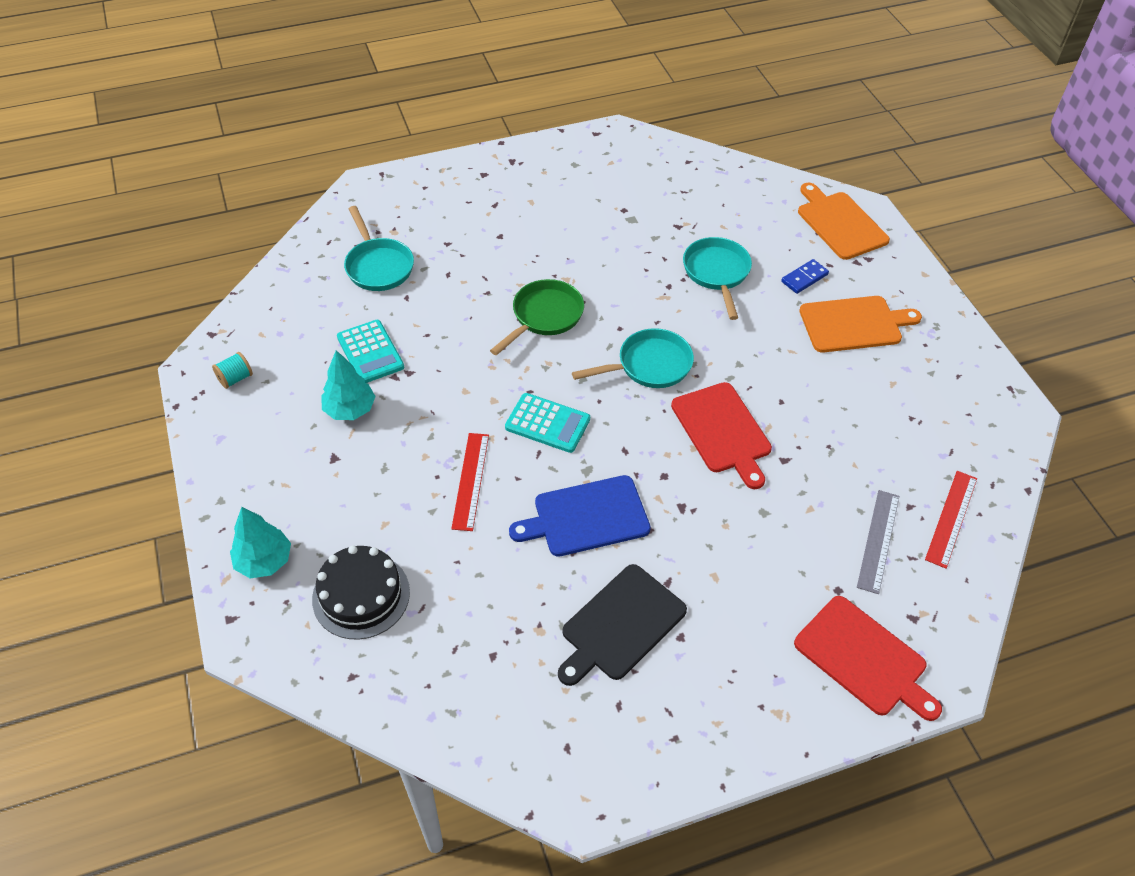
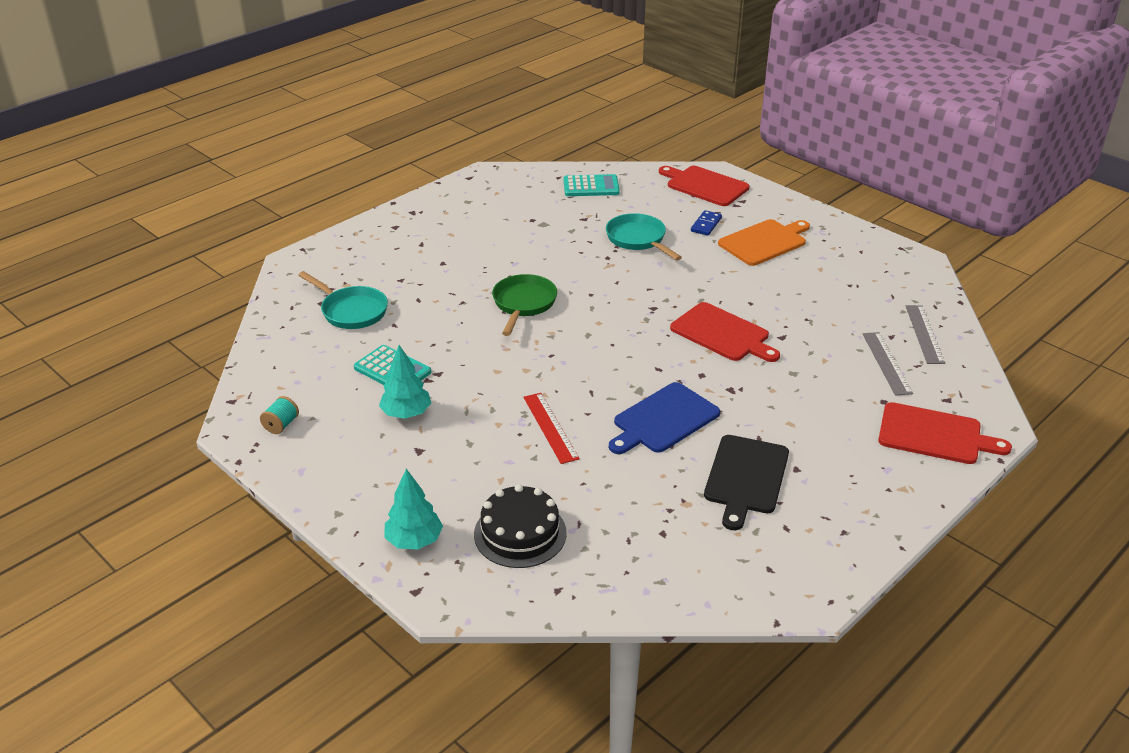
camera: 25 degrees left, 15 degrees down
(547, 423) = (583, 371): turquoise calculator -> turquoise calculator (591, 186)
(649, 365) = (633, 310): turquoise pan -> none
(840, 223) = (704, 185): orange cutting board -> red cutting board
(951, 518) = (924, 334): red ruler -> grey ruler

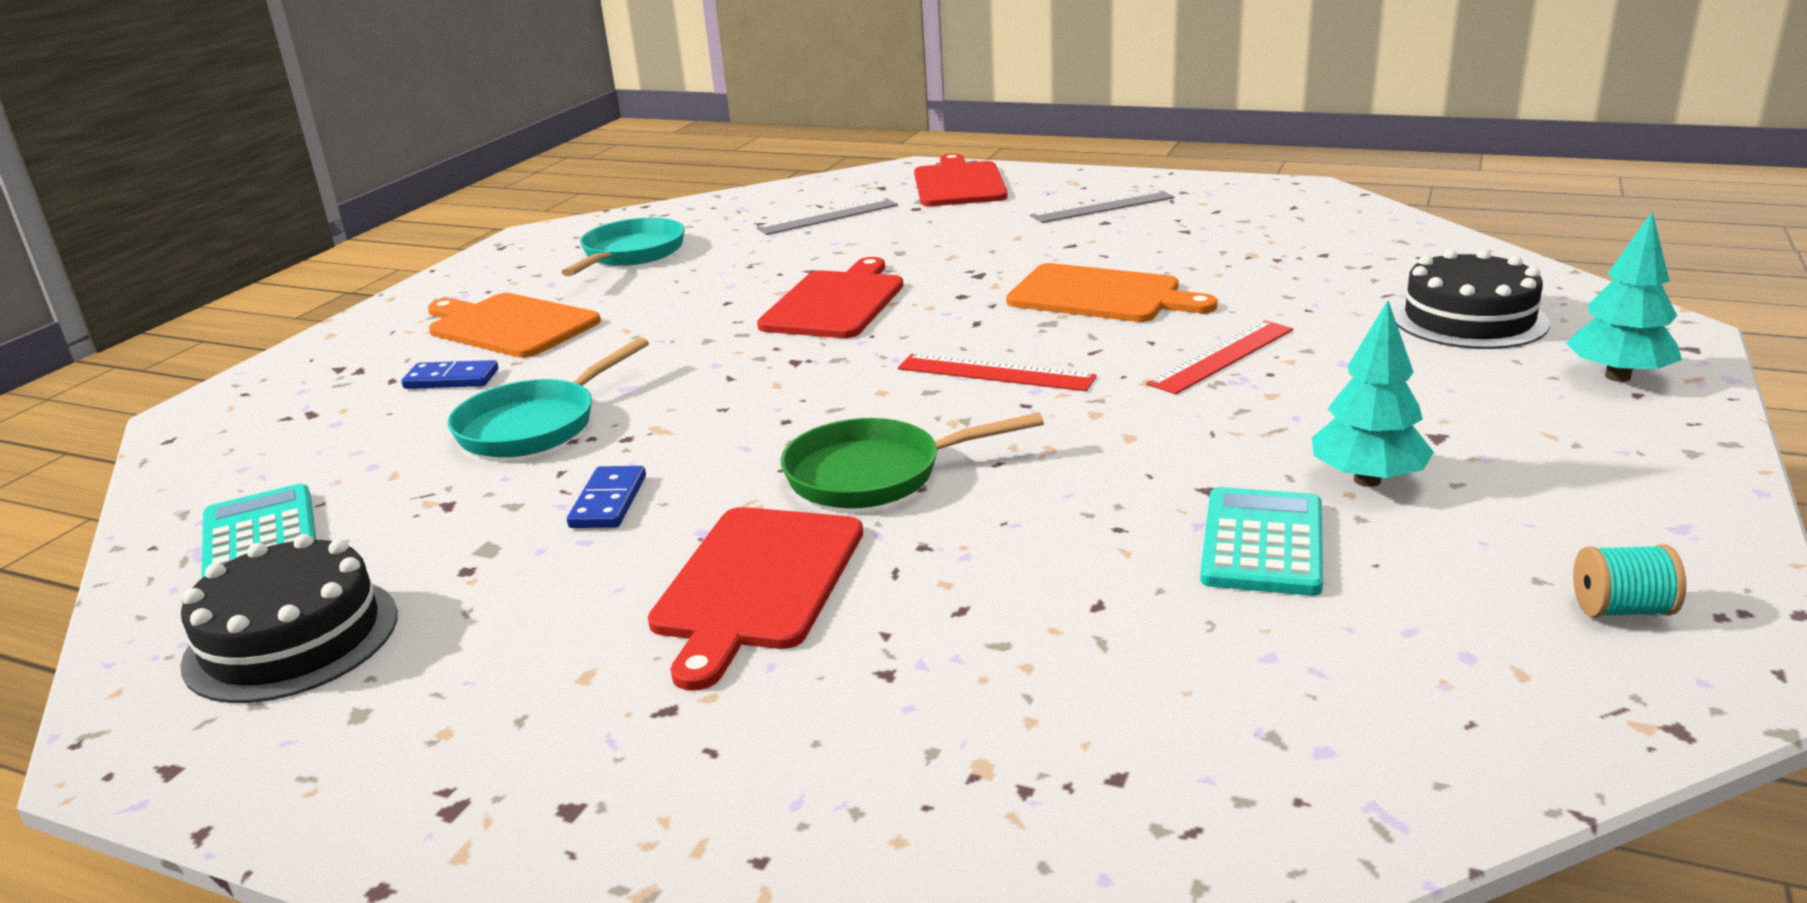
camera: 110 degrees left, 10 degrees down
(351, 311) = (1104, 697): turquoise pan -> turquoise pan (631, 254)
(518, 192) = (292, 638): none -> black cake
(555, 248) = (608, 502): none -> blue domino
(591, 356) = (995, 373): none -> red ruler
(663, 420) = (1101, 295): blue cutting board -> orange cutting board
(704, 185) = (263, 412): red cutting board -> red cutting board (756, 584)
(746, 478) = (1157, 238): black cutting board -> none
(924, 334) = (741, 210): grey ruler -> grey ruler (1102, 207)

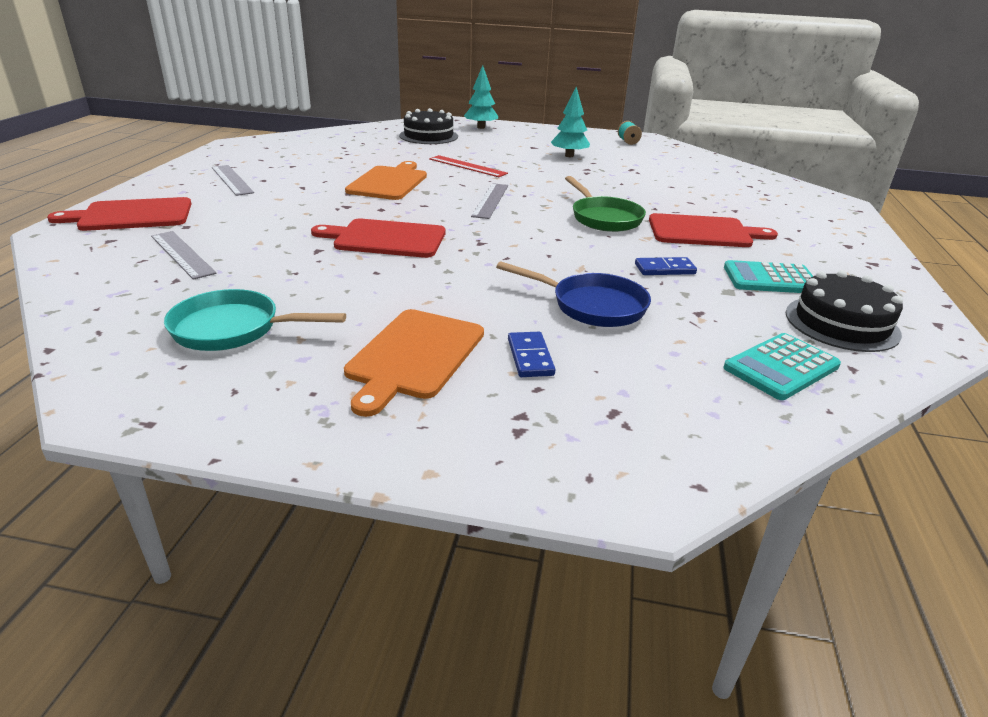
camera: 105 degrees left, 5 degrees up
(535, 425) = (592, 306): turquoise pan -> blue pan
(995, 373) = (490, 200): red ruler -> grey ruler
(1262, 543) = (619, 168): turquoise calculator -> turquoise calculator (770, 279)

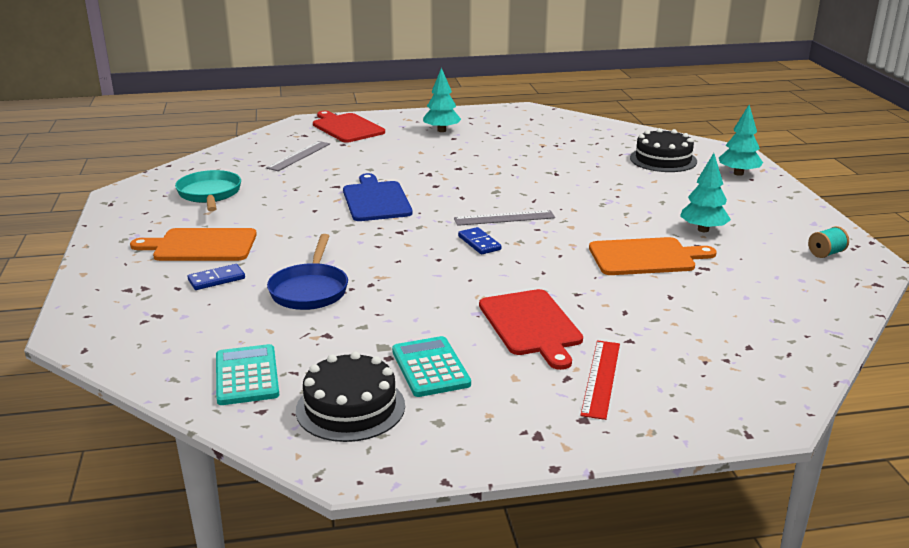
camera: 70 degrees right, 5 degrees down
(232, 180) = (441, 130): grey ruler -> turquoise tree
(385, 239) = (376, 200): red cutting board -> blue cutting board
(389, 182) = (502, 174): orange cutting board -> orange cutting board (645, 257)
(467, 166) = (590, 192): red ruler -> red ruler (601, 378)
(604, 218) = (515, 272): green pan -> none
(664, 269) = (409, 313): blue domino -> blue domino (479, 243)
(781, 367) = (246, 376): turquoise calculator -> turquoise calculator turned 45 degrees clockwise

